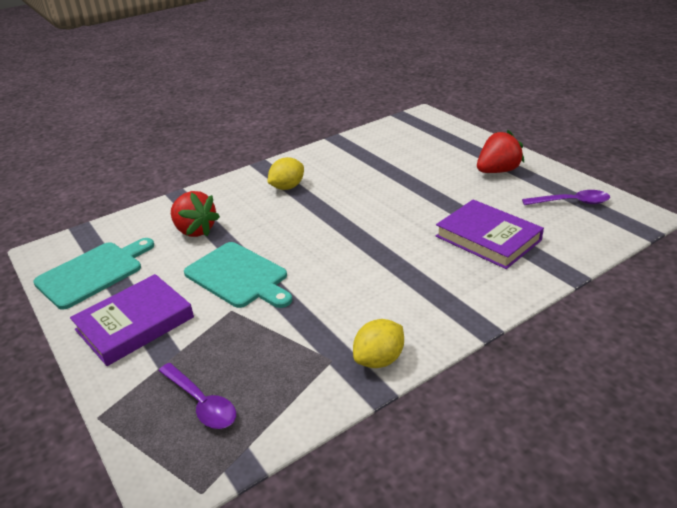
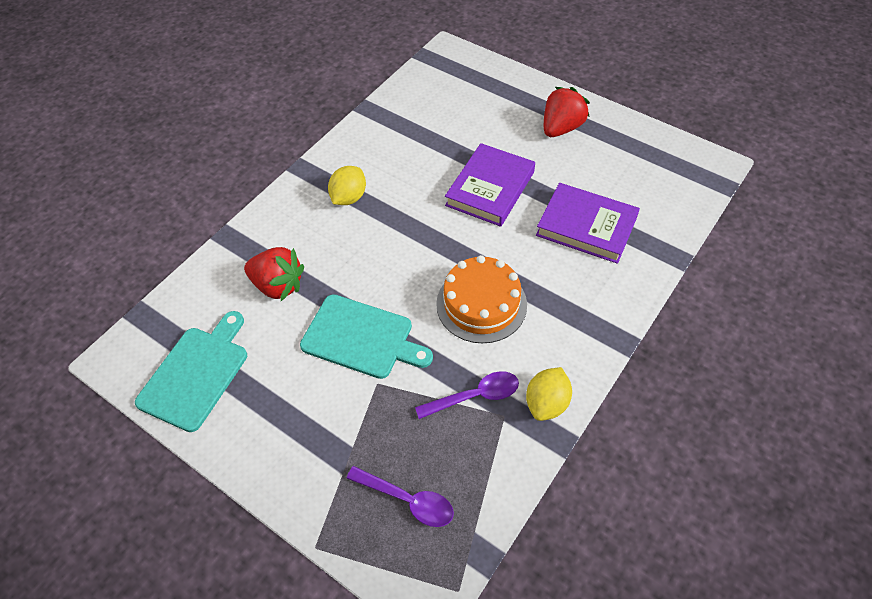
camera: 20 degrees left, 20 degrees up
(135, 323) = (285, 428): purple book -> purple book (490, 188)
(358, 274) = (481, 304): none -> orange cake
(571, 202) = (647, 160): purple spoon -> purple spoon (475, 396)

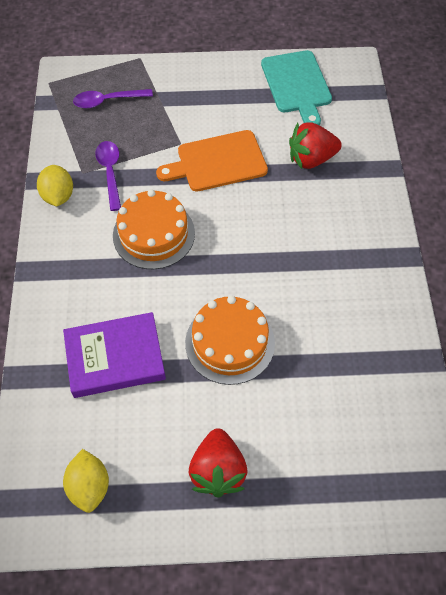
camera: 140 degrees right, 5 degrees up
(349, 197) = (339, 255): yellow lemon -> yellow lemon (89, 486)
(361, 338) = (217, 162): turquoise cutting board -> orange cutting board
(475, 396) = (110, 172): purple spoon -> purple spoon turned 135 degrees clockwise
(490, 188) = (230, 342): purple book -> orange cake

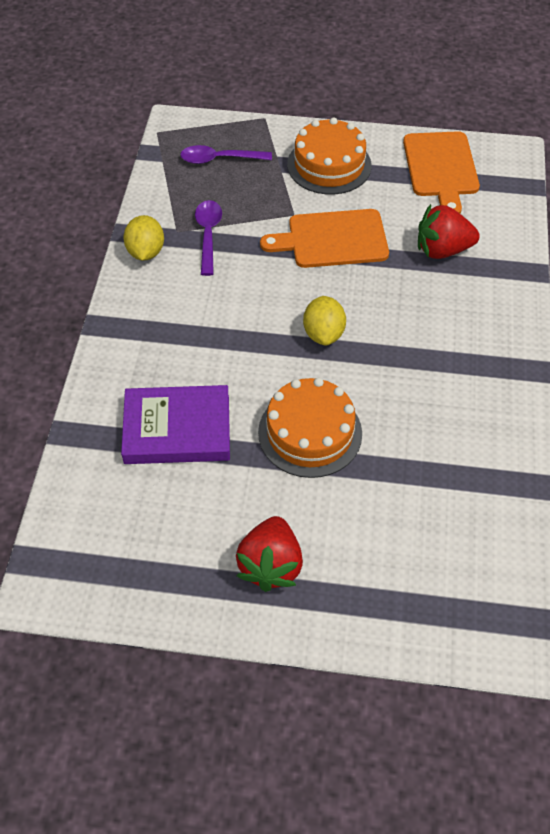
camera: 10 degrees right, 5 degrees down
(89, 486) = (124, 558): yellow lemon -> yellow lemon (323, 333)
(154, 234) = (245, 306): orange cake -> orange cake (329, 165)
(296, 85) = (440, 168): turquoise cutting board -> orange cutting board

